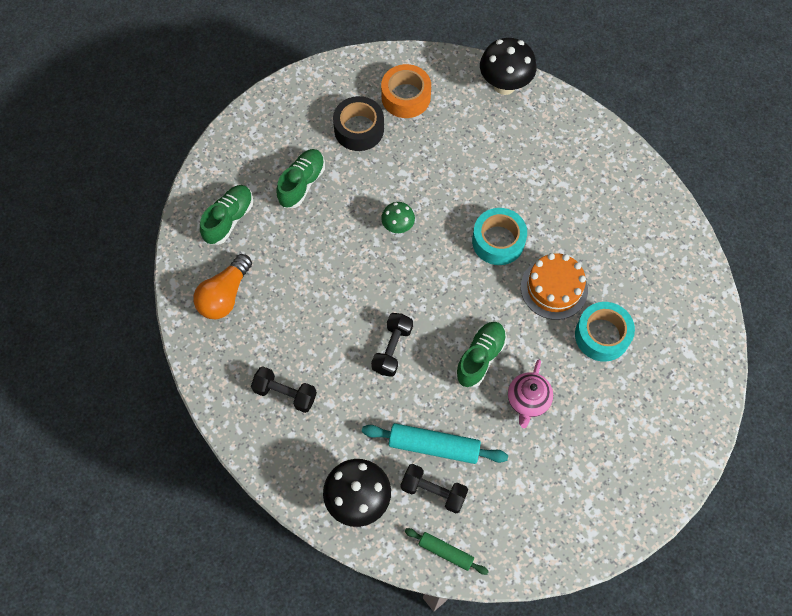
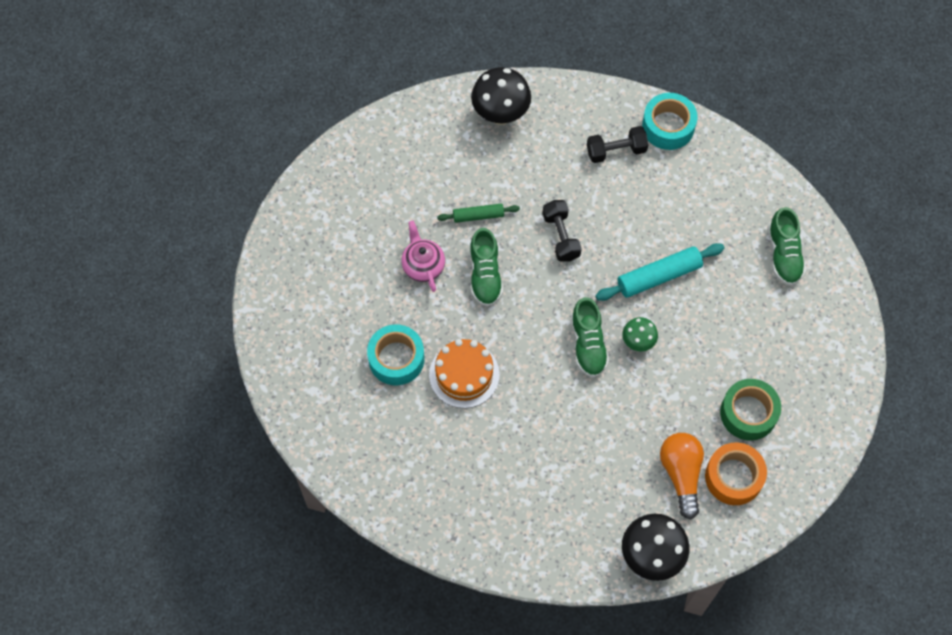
camera: 145 degrees right, 0 degrees up
(225, 295) = (729, 192): orange light bulb -> orange light bulb (681, 474)
(302, 183) = (752, 326): green shoe -> green shoe (588, 344)
(359, 129) = (748, 413): black tape -> green tape
(433, 491) = (449, 154): black dumbbell -> none
(434, 446) = (472, 185): turquoise rolling pin -> turquoise rolling pin (658, 276)
(445, 552) = (411, 120): green rolling pin -> green rolling pin (478, 216)
(498, 241) = (542, 386): turquoise tape -> turquoise tape (668, 126)

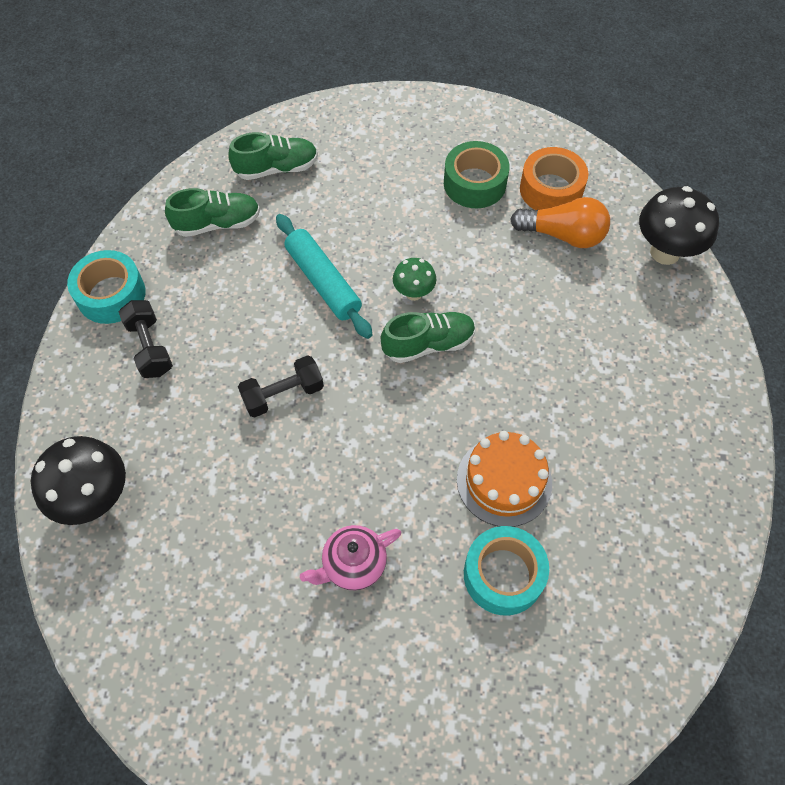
camera: 100 degrees left, 5 degrees down
(478, 216) = (264, 502): green rolling pin -> none
(485, 275) = (354, 478): green shoe -> green shoe (217, 223)
(681, 474) = (563, 235): orange light bulb -> orange light bulb turned 150 degrees counterclockwise

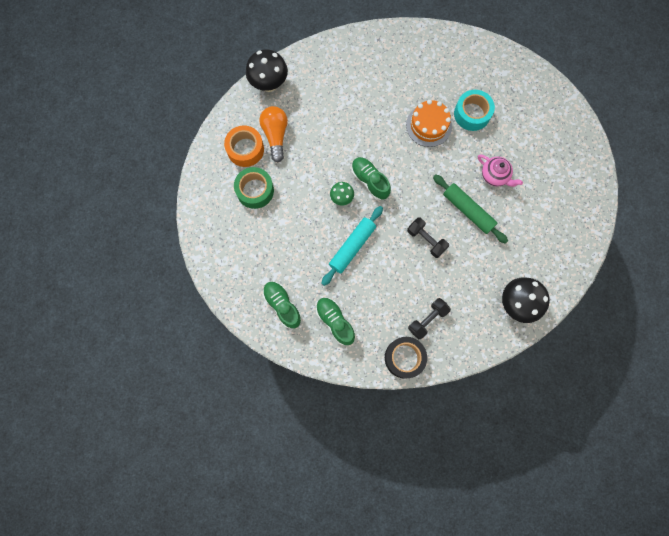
camera: 110 degrees left, 15 degrees up
(111, 294) = (404, 358): turquoise tape -> black tape
(305, 485) = (468, 210): none -> green rolling pin

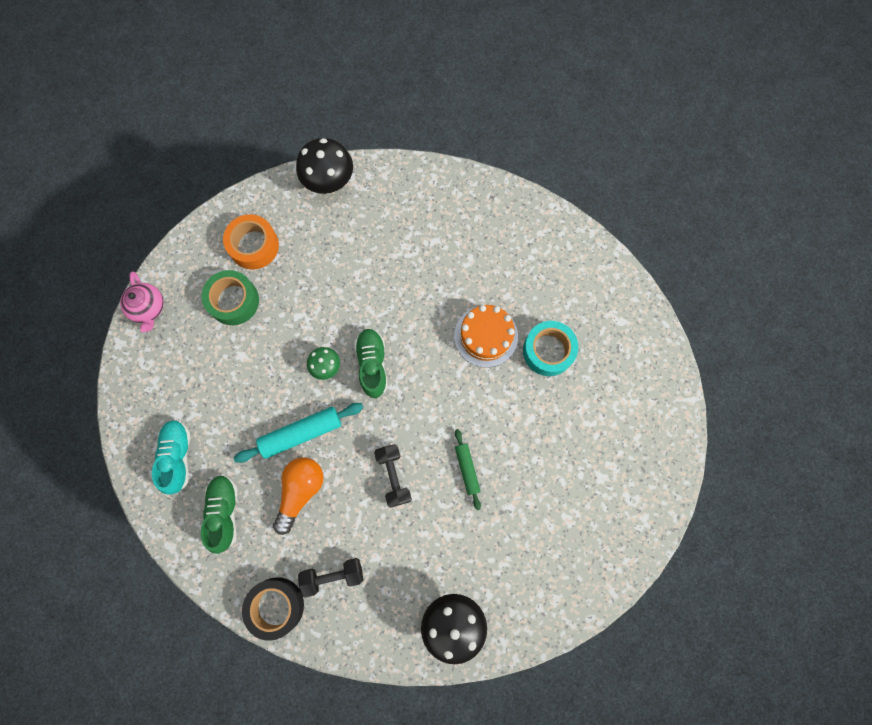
camera: 30 degrees right, 0 degrees up
(275, 135) = (298, 248): orange light bulb -> orange light bulb (300, 491)
(282, 305) = (177, 456): green shoe -> turquoise shoe
(468, 210) = (467, 469): green rolling pin -> green rolling pin, size x0.60
(495, 176) = (527, 444): pink teapot -> pink teapot (148, 308)

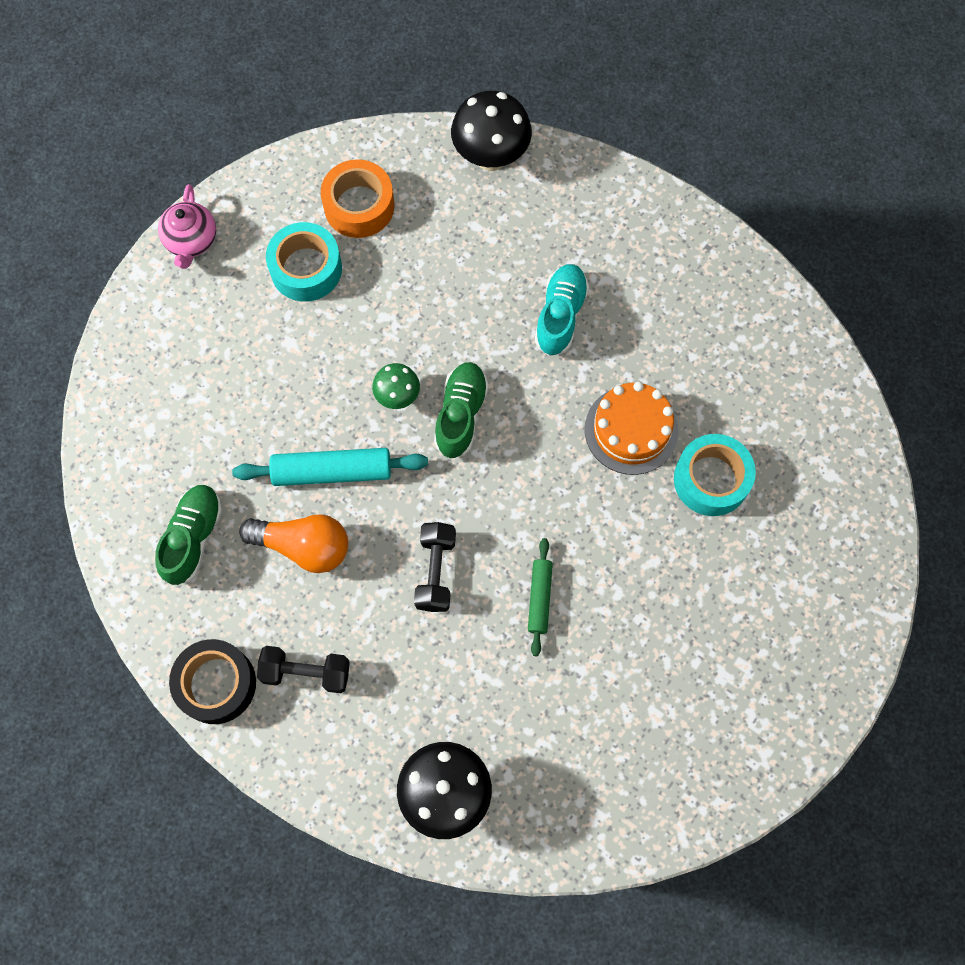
camera: 20 degrees right, 5 degrees down
(177, 456) = (159, 444): turquoise shoe -> turquoise shoe (560, 315)
(234, 301) = (306, 268): green tape -> turquoise tape
(300, 491) = (303, 546): orange light bulb -> orange light bulb turned 60 degrees clockwise

